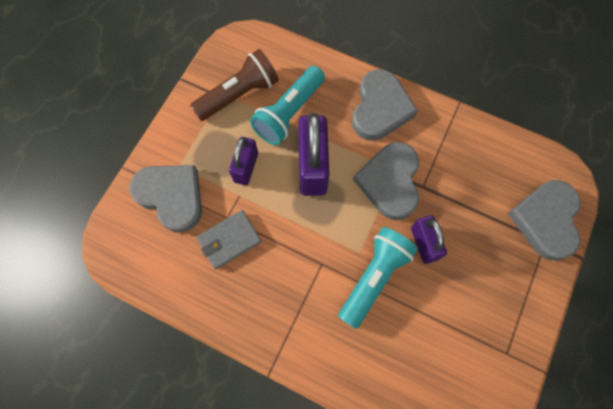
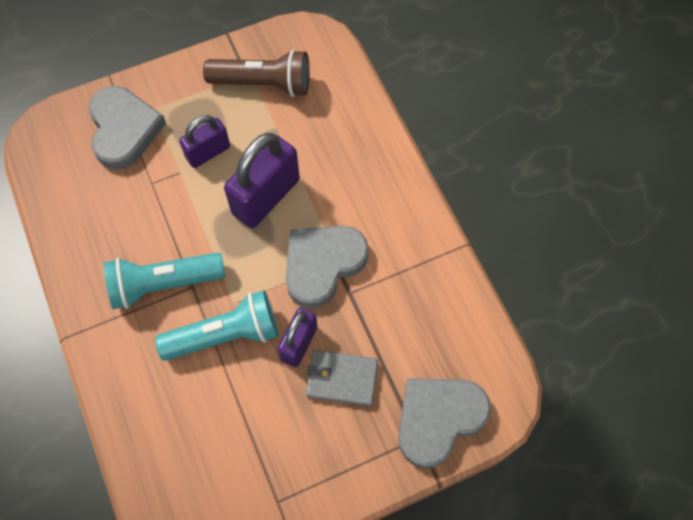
camera: 40 degrees right, 5 degrees down
(229, 240) = (135, 203): grey wallet -> grey wallet (342, 379)
(289, 113) = (292, 133): turquoise flashlight -> turquoise flashlight (164, 284)
(380, 108) = (380, 192): grey heart -> none

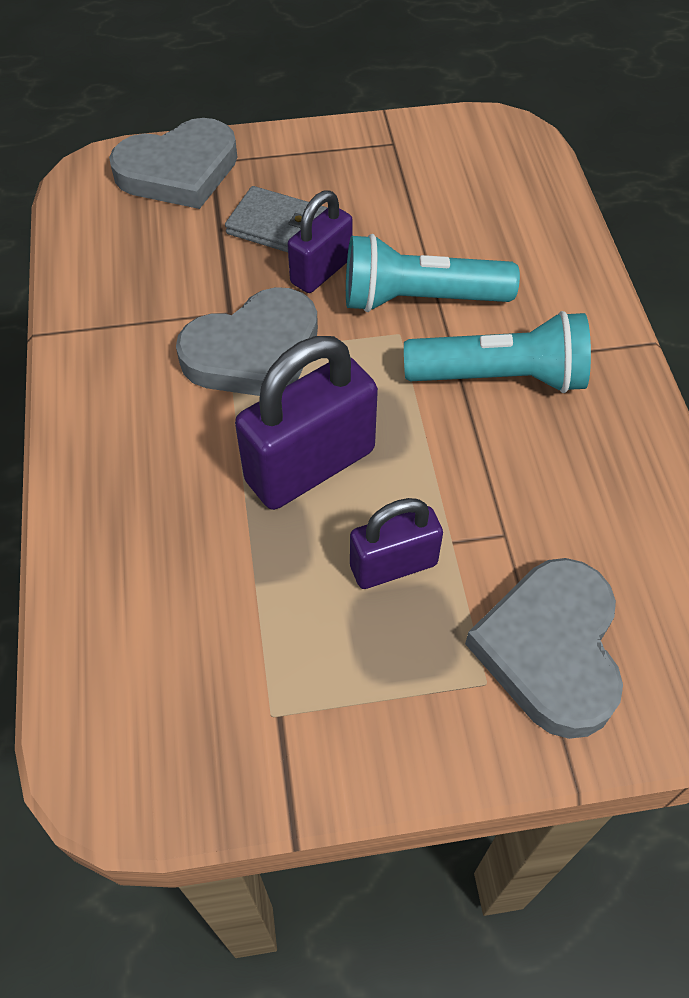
camera: 165 degrees left, 10 degrees down
(263, 84) = (251, 683): brown flashlight -> none

